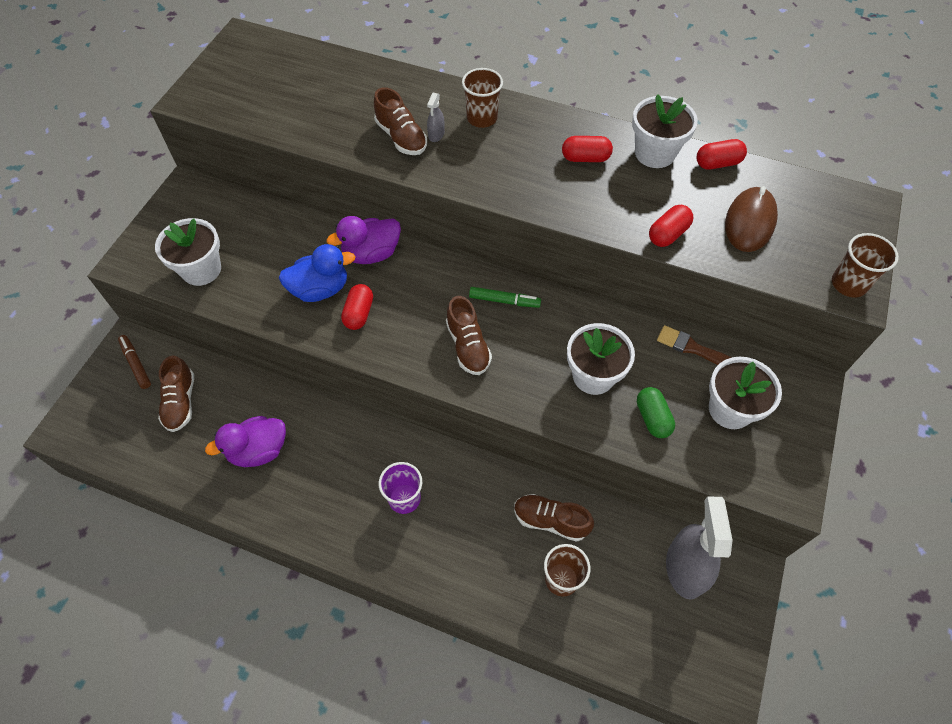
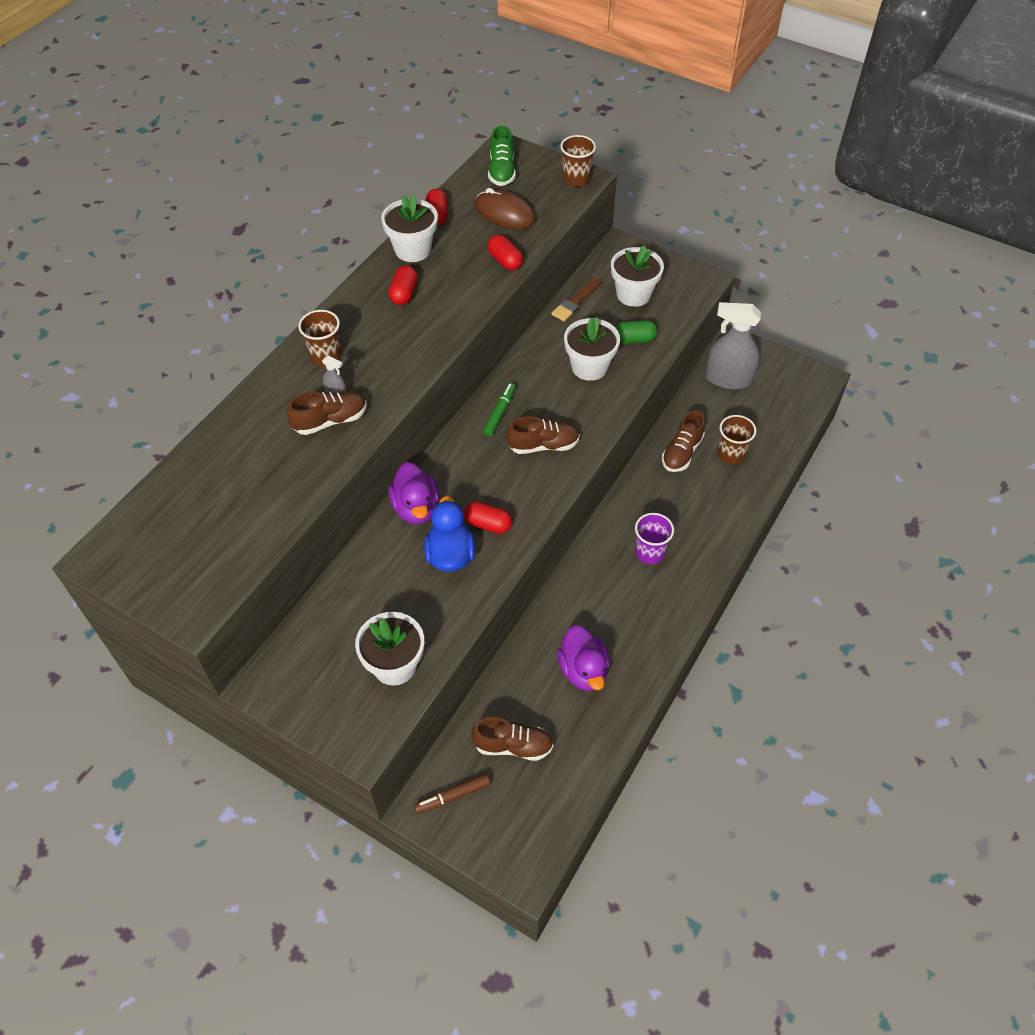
camera: 80 degrees left, 5 degrees down
(824, 208) = (501, 171): none -> green shoe

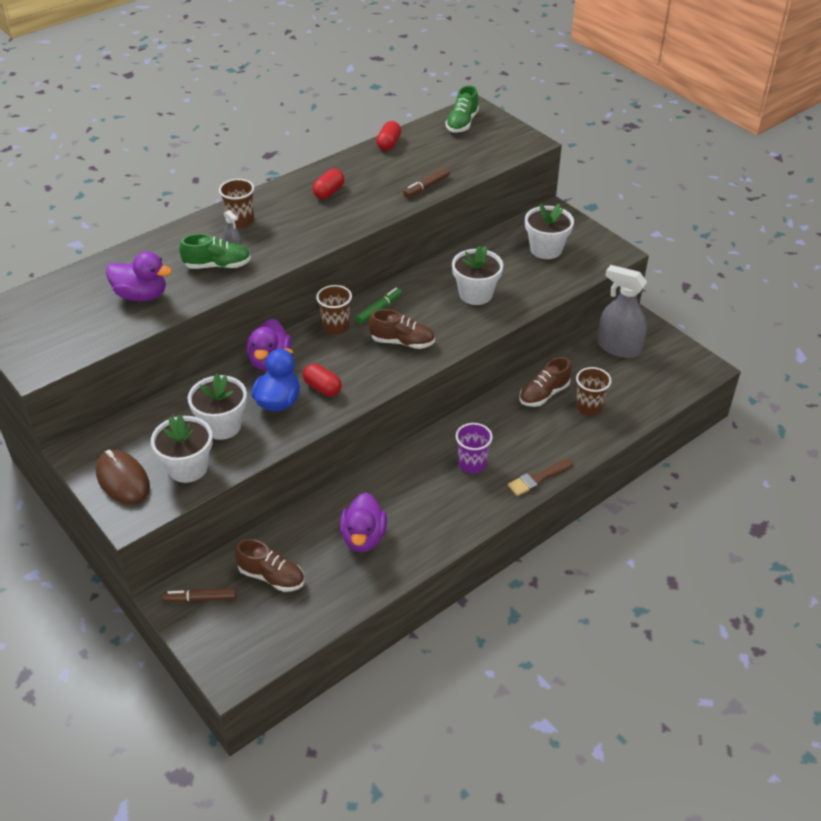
camera: 20 degrees right, 10 degrees down
(264, 483) = (141, 295): none -> purple duck
(330, 421) = (217, 265): brown shoe -> green shoe
(413, 249) = (354, 163): white flower pot -> white flower pot (222, 426)
(505, 213) = (446, 153): brown mouse -> brown mouse (123, 480)
(505, 261) = (426, 187): red capsule -> brown marker
(575, 302) = (491, 244): brown brush -> brown brush (538, 478)
(576, 179) = (522, 141): brown cup -> brown cup (336, 326)
(634, 339) = (527, 283): green capsule -> none

